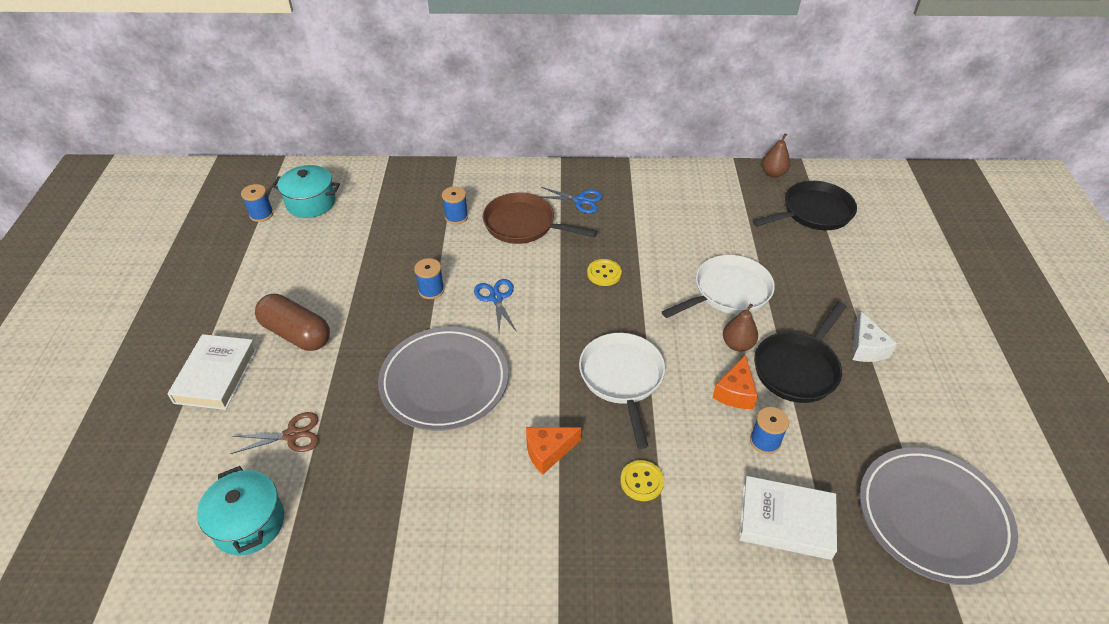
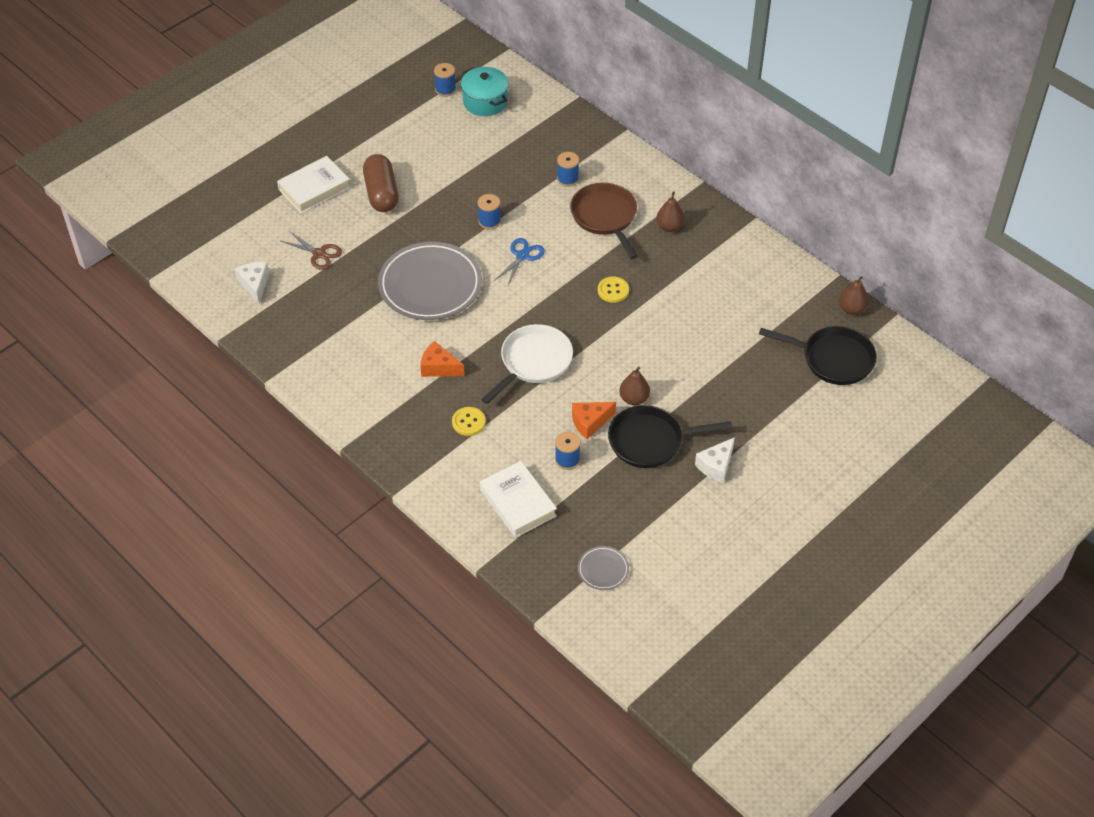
camera: 45 degrees right, 5 degrees up
(249, 523) = (255, 285): turquoise pot -> white cheese
(580, 201) = (669, 227): blue scissors -> brown pear
(728, 292) = (678, 364): white pan -> none
(932, 517) = (603, 570): grey plate -> grey plate, size x0.44

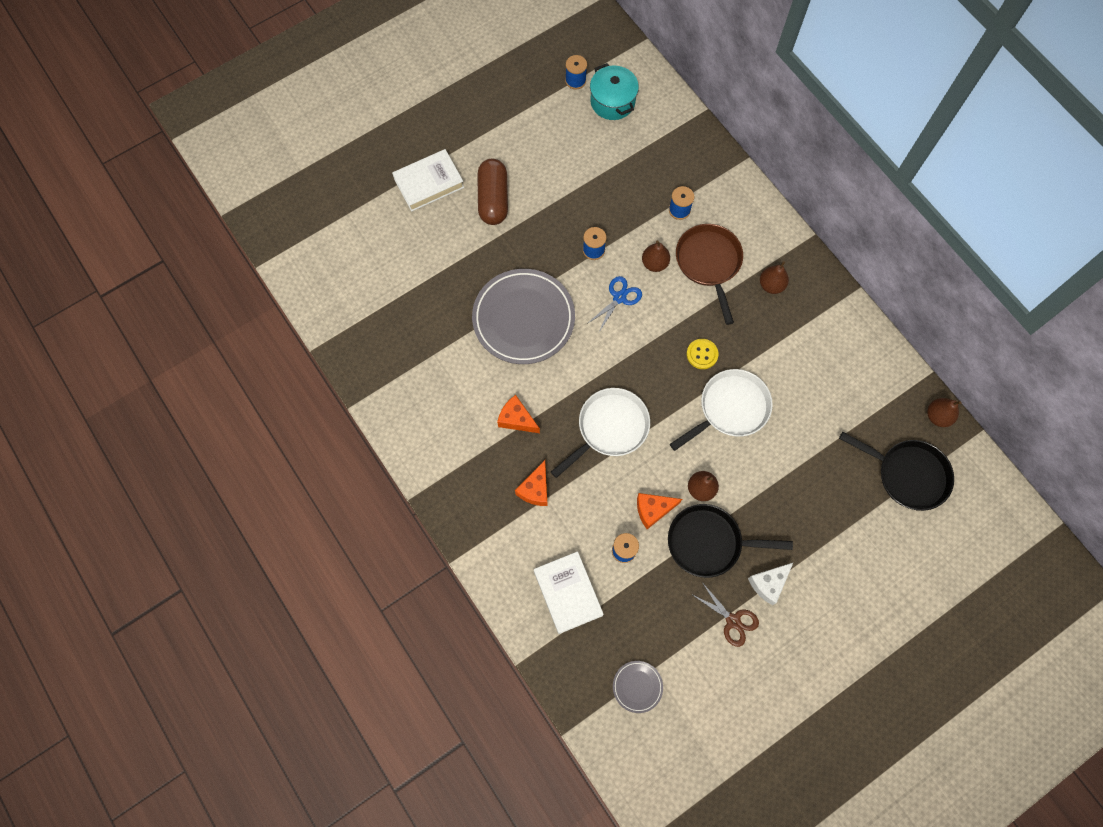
camera: 10 degrees right, 20 degrees up
(255, 285) = (355, 291): white cheese -> none
(319, 254) = (421, 263): brown scissors -> brown scissors (733, 620)
(468, 422) = (535, 489): yellow button -> orange cheese
(552, 224) = (654, 263): none -> brown pear
(649, 330) = (730, 408): none -> white pan

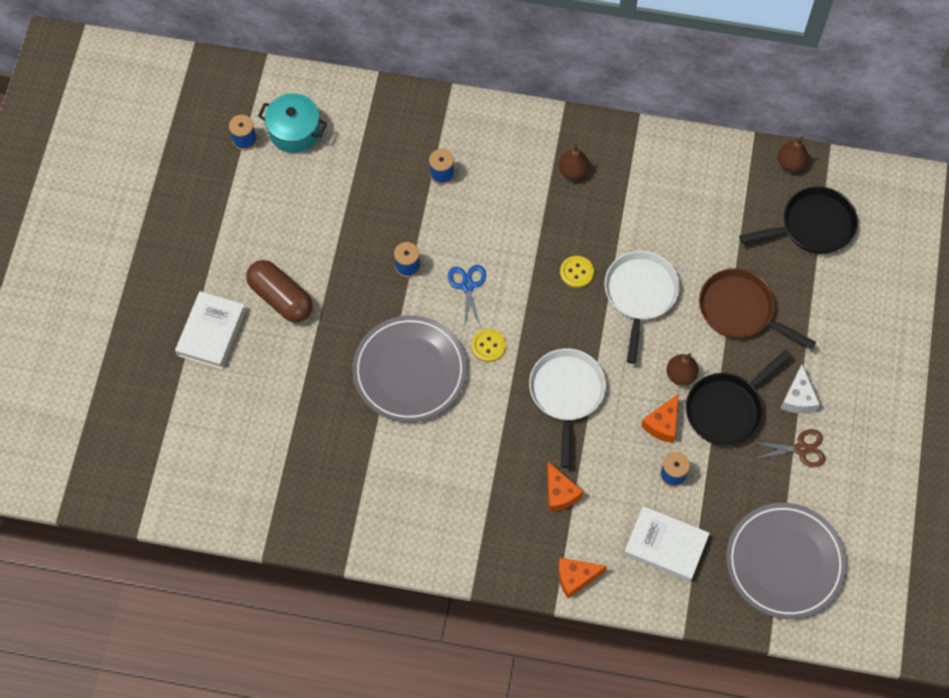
camera: 45 degrees left, 5 degrees down
(516, 419) = (488, 454): orange cheese -> orange cheese (575, 578)
(591, 349) = (488, 346): none -> yellow button
(637, 686) = (784, 562): grey plate -> grey plate, size x2.29
(654, 263) = (467, 234): brown pear -> none
(709, 263) = (508, 196): brown pan -> brown pan (740, 310)

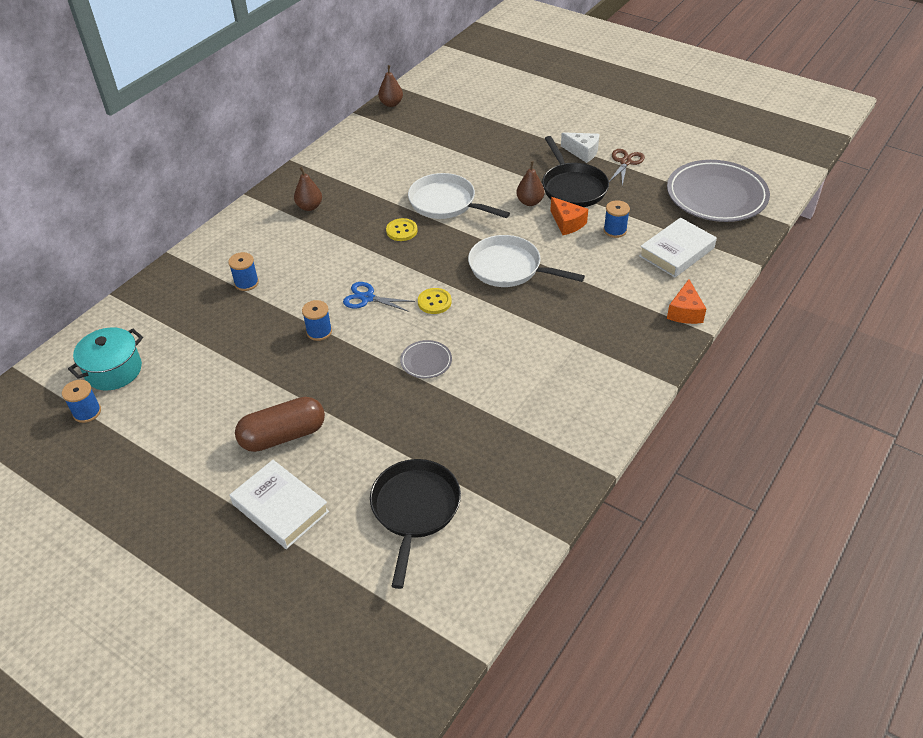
camera: 65 degrees left, 20 degrees down
(409, 371) = (426, 361): grey plate -> grey plate, size x0.44
(560, 493) = (600, 299): orange cheese -> none
(740, 310) = (493, 158): brown pan -> none
(813, 226) = (448, 108): black pan -> black pan (415, 509)

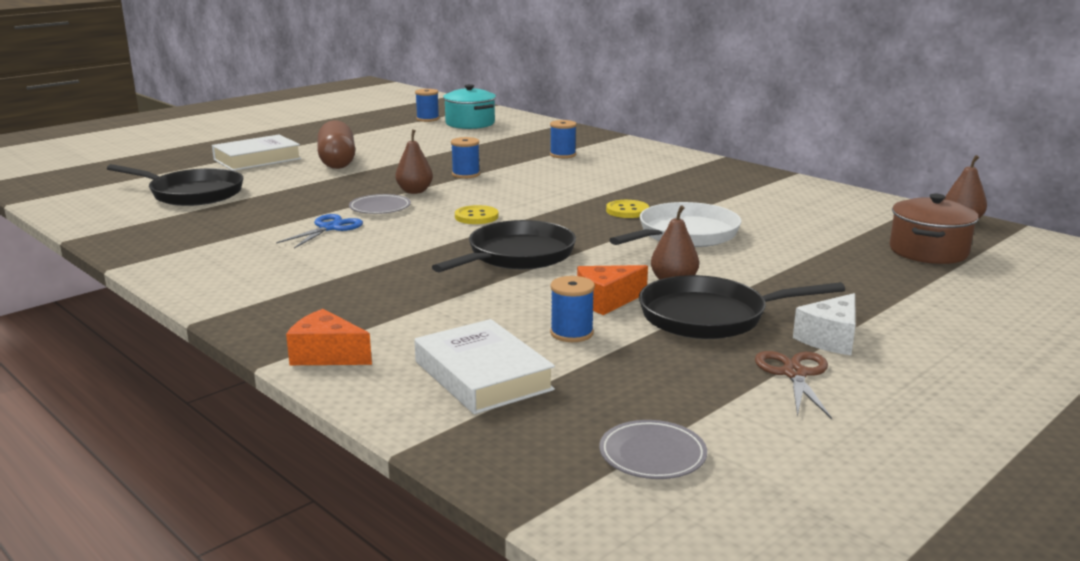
camera: 100 degrees right, 25 degrees down
(309, 207) = (692, 177): brown pear -> brown pear (415, 191)
(367, 298) = (506, 192): blue scissors -> blue scissors (329, 228)
(448, 118) = (928, 251): none -> brown pot
(509, 268) = (517, 256): white pan -> black pan
(625, 162) = (794, 374): brown scissors -> brown scissors turned 120 degrees counterclockwise
(716, 196) = (652, 455): grey plate -> grey plate, size x0.44

